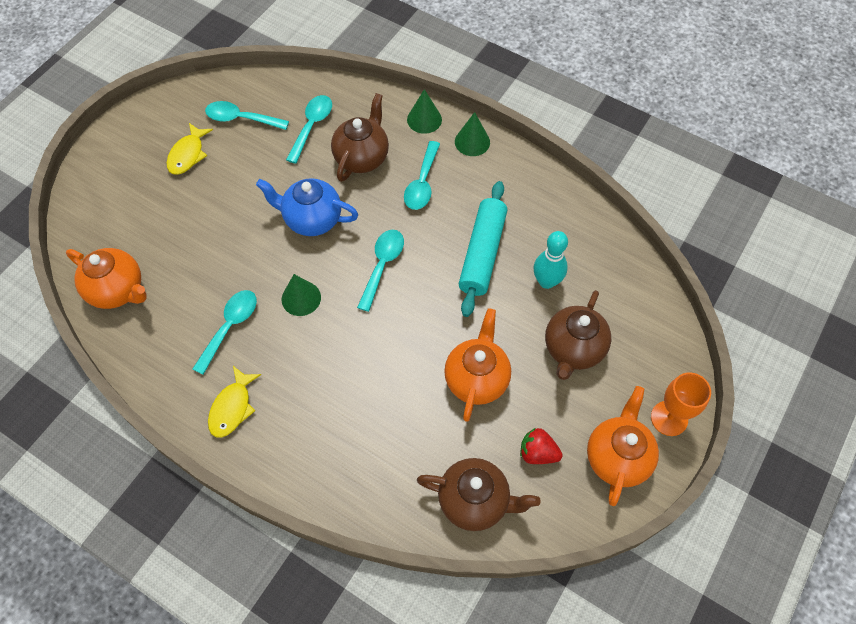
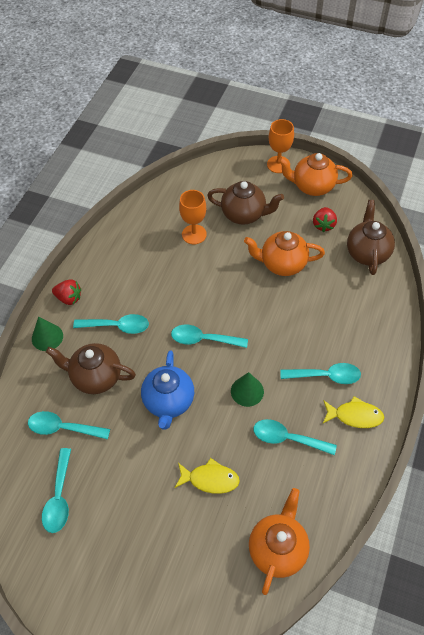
camera: 100 degrees left, 5 degrees down
(188, 154) = (111, 537): yellow fish -> yellow fish (210, 479)
(294, 389) = (326, 376): none -> turquoise spoon
(472, 142) = (69, 298): green cone -> red strawberry
(482, 253) = (178, 275): turquoise rolling pin -> none
(546, 281) = (194, 234): turquoise bowling pin -> orange goblet

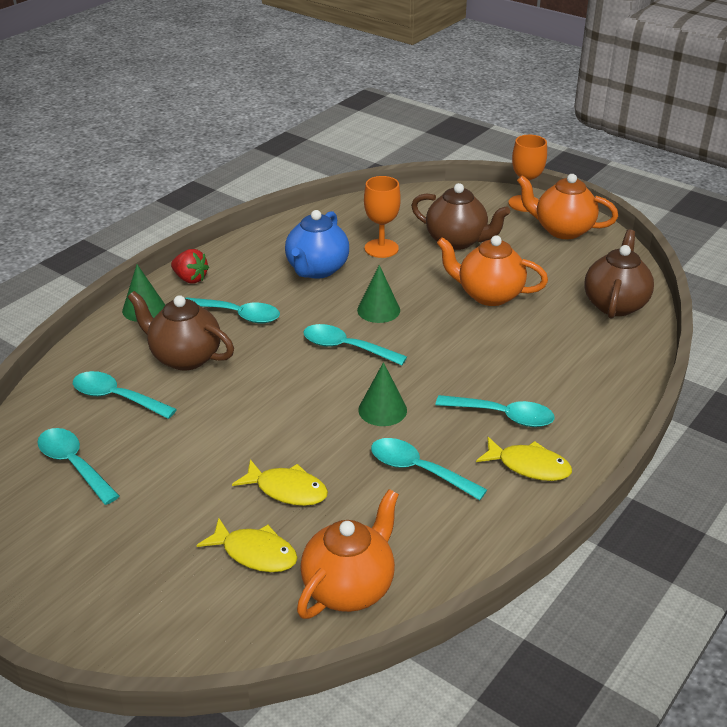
camera: 15 degrees right, 20 degrees down
(59, 497) = (74, 464): turquoise spoon -> turquoise spoon turned 120 degrees clockwise
(168, 402) = (269, 399): blue teapot -> blue teapot (317, 270)
(209, 538) = (255, 553): none -> yellow fish
(213, 297) = (378, 310): none -> green cone
(323, 225) = (563, 268): red strawberry -> none

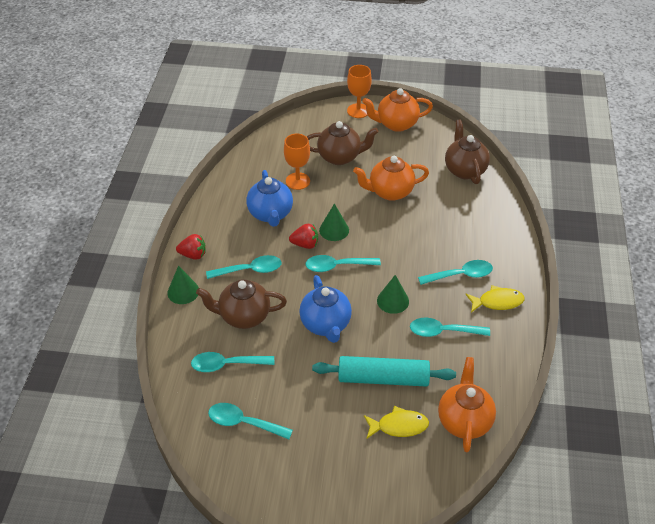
camera: 30 degrees left, 10 degrees up
(272, 403) = (326, 325): none -> blue teapot
(287, 490) = (383, 378): yellow fish -> turquoise rolling pin
(329, 312) = (305, 244): none -> red strawberry

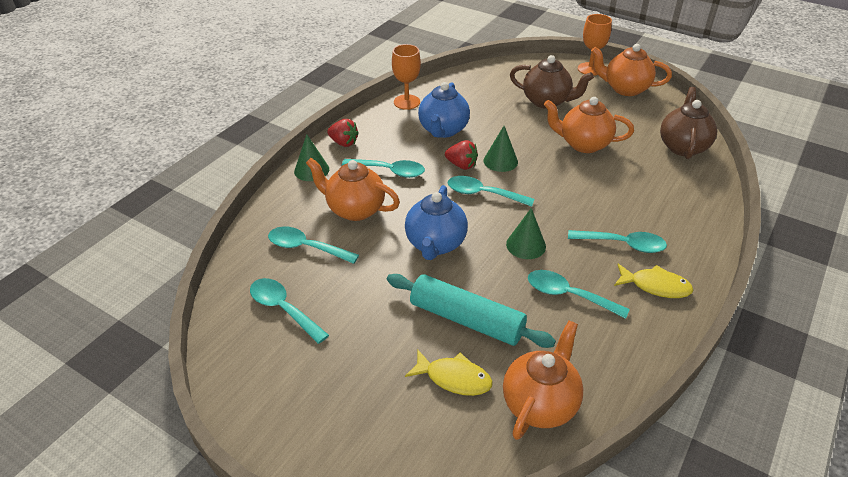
camera: 25 degrees right, 5 degrees down
(243, 316) = (354, 209): brown teapot -> orange teapot
(297, 181) = (489, 110): orange goblet -> orange goblet (406, 102)

